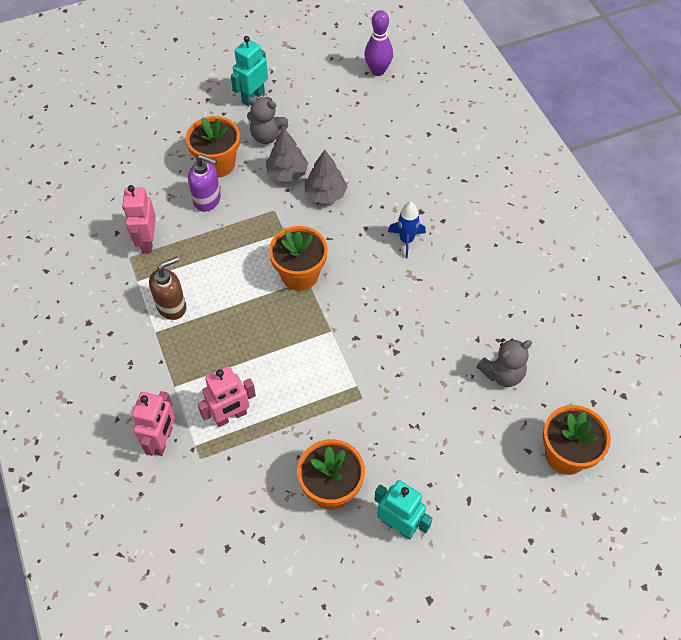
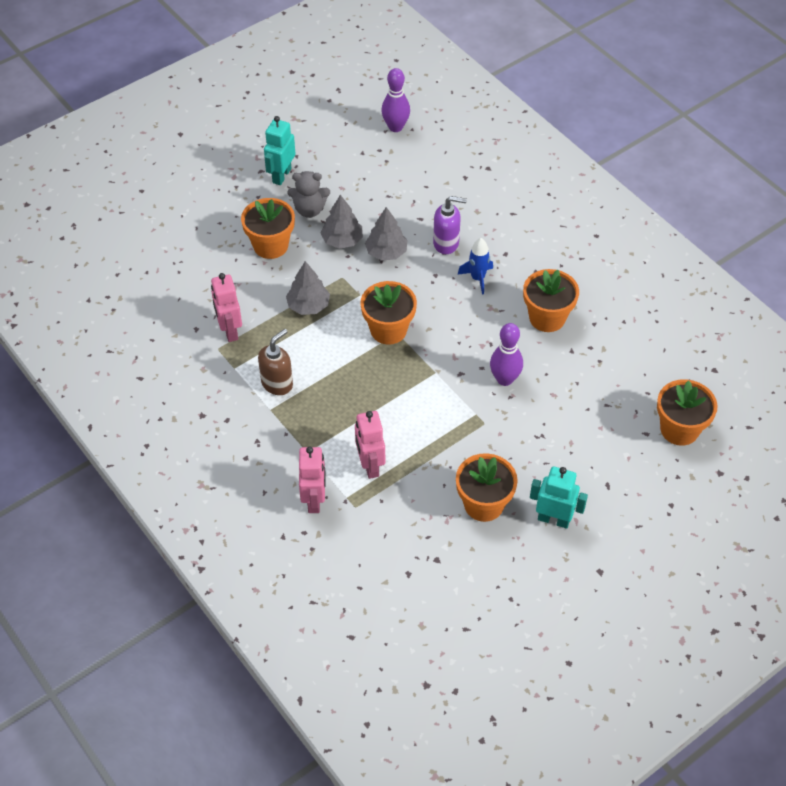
camera: 15 degrees left, 5 degrees down
(207, 200) = (274, 281): purple soap dispenser -> purple soap dispenser (446, 243)
(230, 416) = (370, 465): pink robot -> pink robot turned 120 degrees clockwise
(231, 232) = (308, 305): none -> grey tree
(398, 354) = (504, 379): none -> purple bowling pin
(463, 297) = (547, 318): none -> orange flower pot
(502, 374) = (603, 375): grey teddy bear -> none

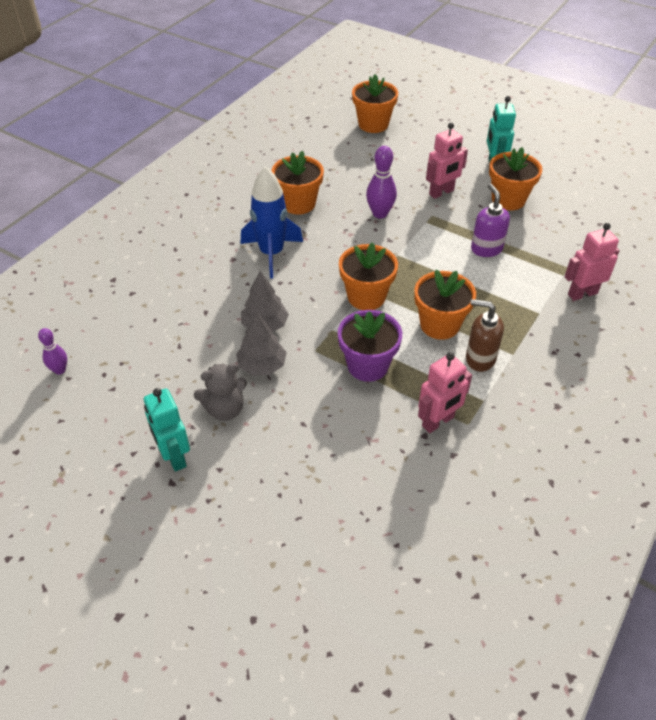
camera: 110 degrees left, 5 degrees down
(270, 245) = (296, 427): orange flower pot -> orange flower pot (439, 325)
(281, 175) = (174, 456): turquoise robot -> turquoise robot turned 60 degrees clockwise
(308, 305) = (367, 365): grey tree -> purple flower pot
(309, 210) = (225, 409): grey teddy bear -> grey teddy bear turned 90 degrees clockwise
(370, 465) = (522, 269): pink robot -> pink robot (441, 192)
(395, 127) = (60, 370): purple bowling pin -> purple bowling pin, size x0.63
(446, 243) = (234, 284): purple soap dispenser -> purple soap dispenser (486, 249)
(477, 278) = (271, 253): blue rocket -> blue rocket, size x1.70

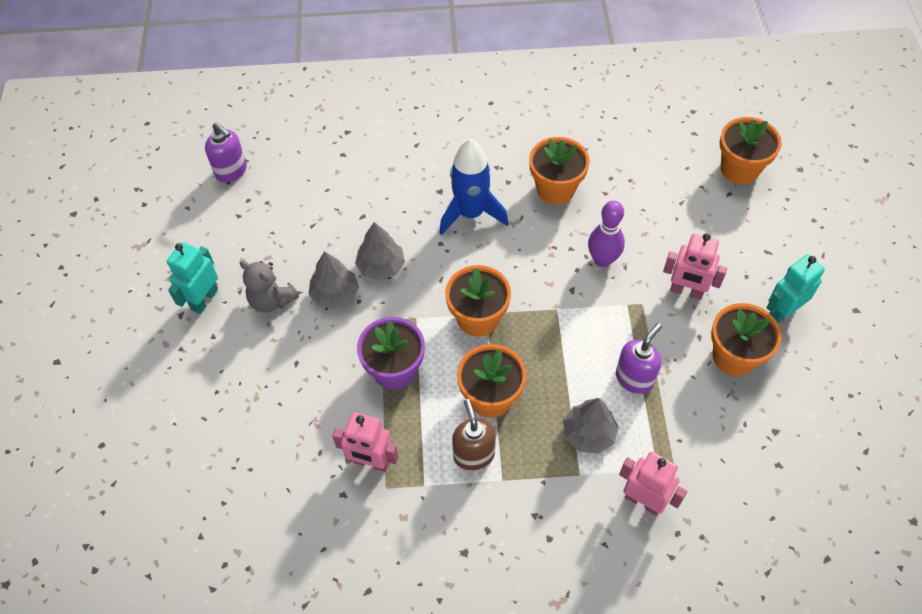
camera: 55 degrees right, 10 degrees up
(60, 370) = (231, 171): purple bowling pin -> purple soap dispenser
(511, 292) = (588, 434): none -> grey tree

